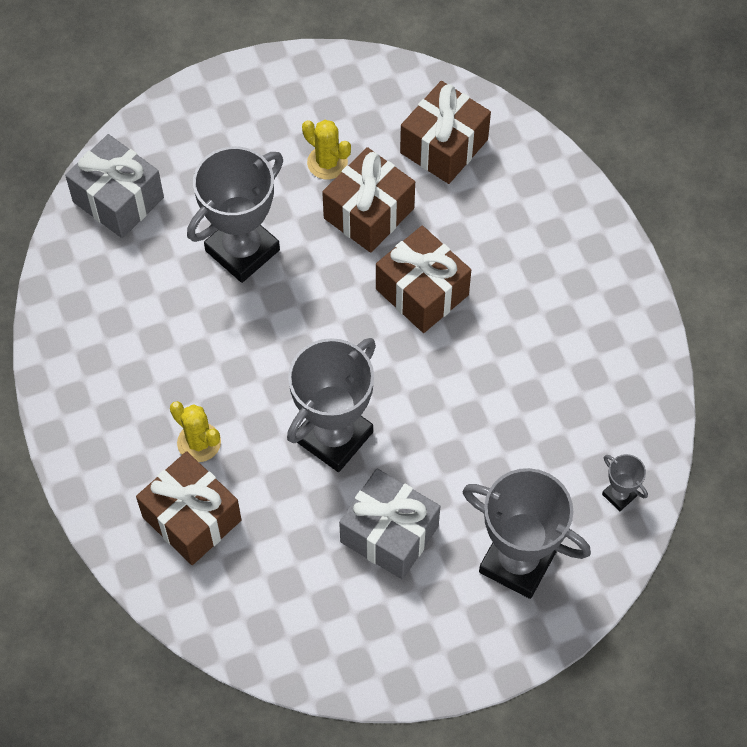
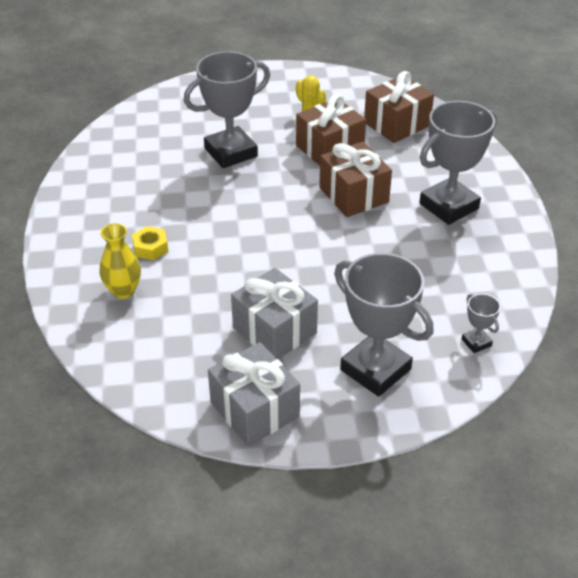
camera: 15 degrees right, 20 degrees down
(118, 200) = (157, 115): grey gift -> grey gift (254, 410)
(192, 518) = (123, 291): brown gift -> yellow vase
(199, 442) = (150, 248): yellow cactus -> yellow nut
(334, 436) = (254, 263): grey trophy -> grey trophy (449, 206)

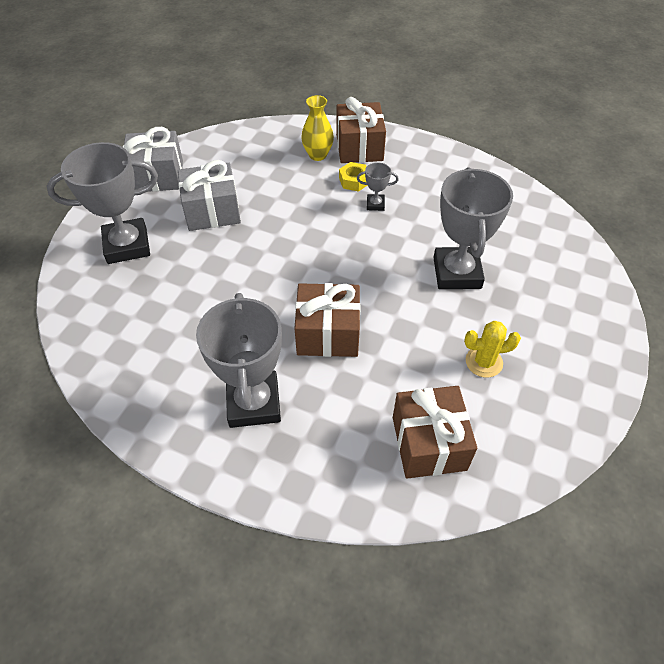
camera: 120 degrees right, 10 degrees up
(329, 148) = (417, 353): brown gift -> brown gift (359, 147)
(476, 342) = (89, 317): grey trophy -> grey trophy (375, 204)

